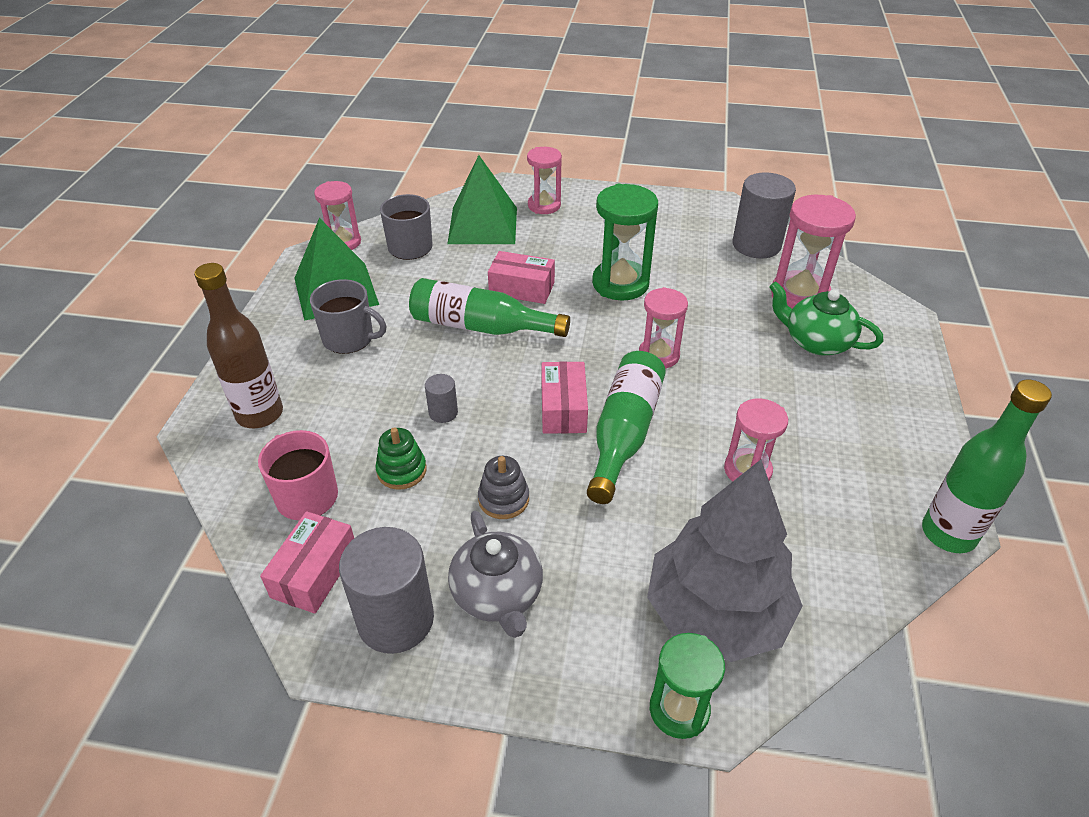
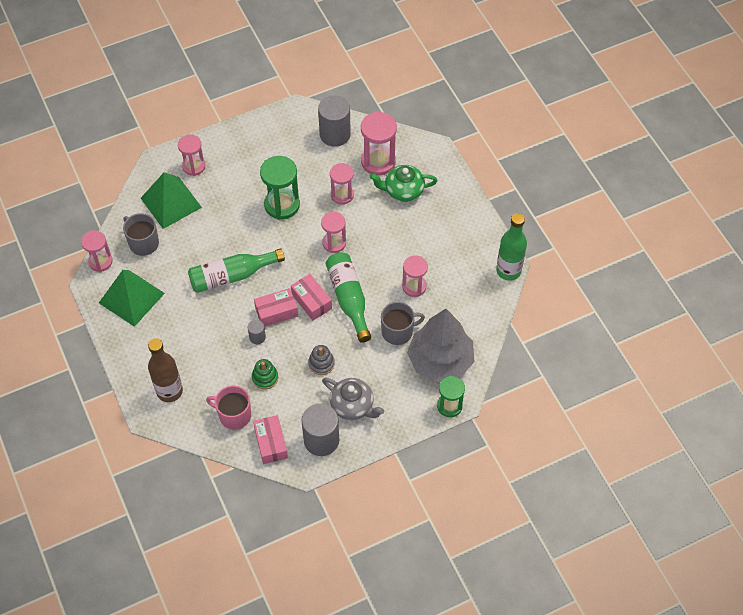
camera: 35 degrees left, 15 degrees up
(349, 338) = (170, 323): grey mug -> grey mug (398, 331)
(522, 288) = (232, 238): pink box -> pink box (276, 312)
(716, 308) = (342, 195): none -> pink hourglass

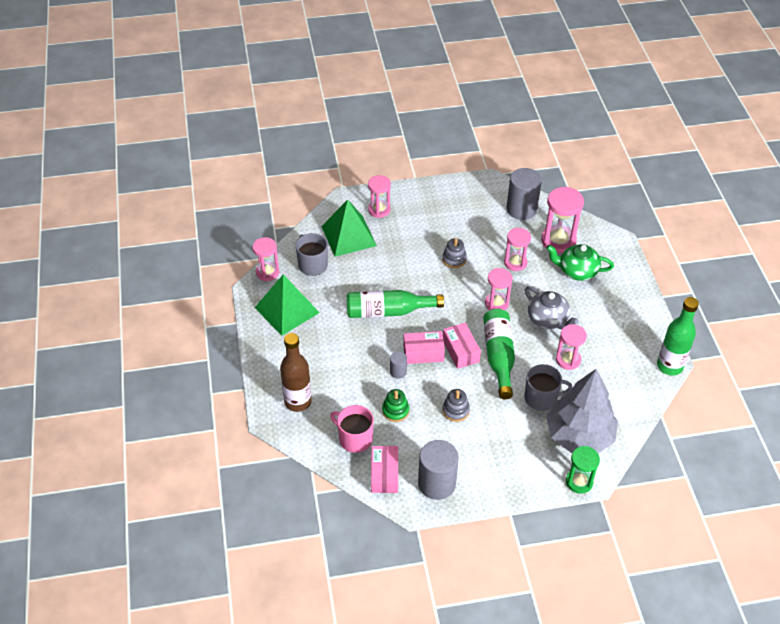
camera: 15 degrees right, 10 degrees down
(282, 205) = (454, 259): green hourglass -> grey stacking toy
(352, 406) = (477, 458): grey teapot -> grey teapot (548, 319)

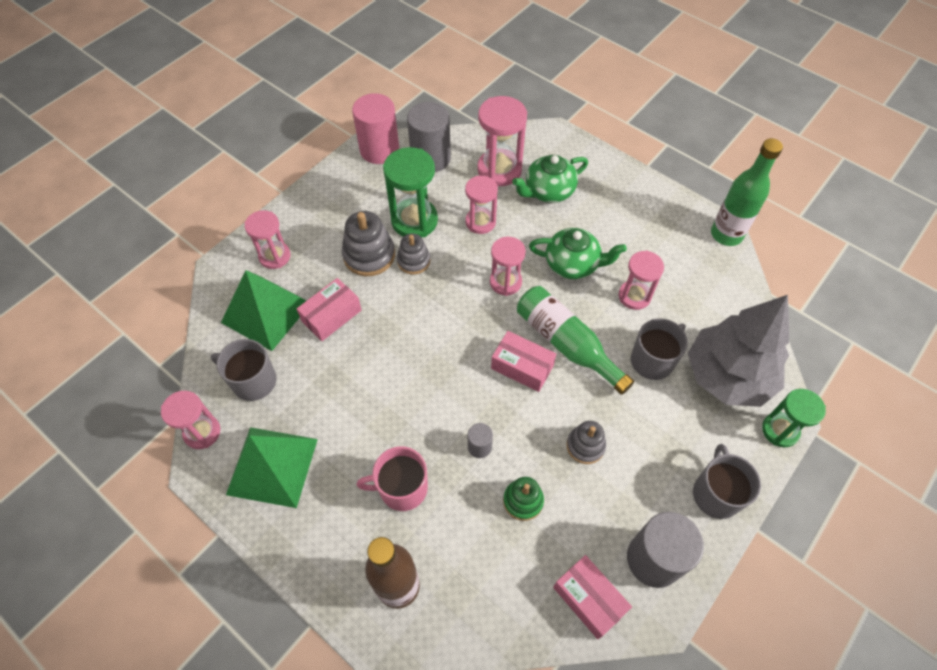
camera: 40 degrees left, 10 degrees up
(355, 439) = (512, 579): pink mug -> pink mug (402, 488)
(388, 311) = (399, 377): green bottle -> none
(423, 353) = (485, 400): pink box -> pink box (331, 316)
(431, 241) = (369, 255): none -> grey stacking toy
(476, 238) = (414, 221): none -> green hourglass
(494, 186) = (379, 150): none -> pink cylinder
(505, 482) = (716, 493): none -> grey mug
(548, 319) = (572, 264): grey teapot -> green teapot

